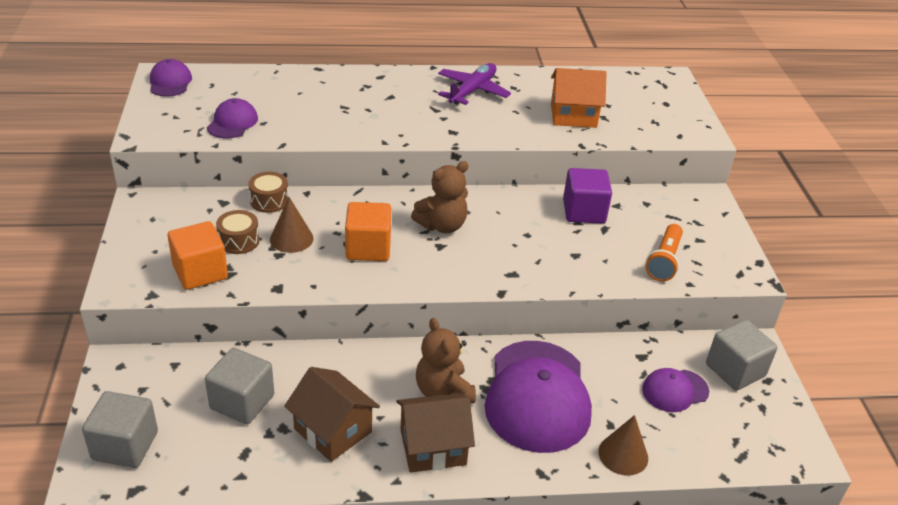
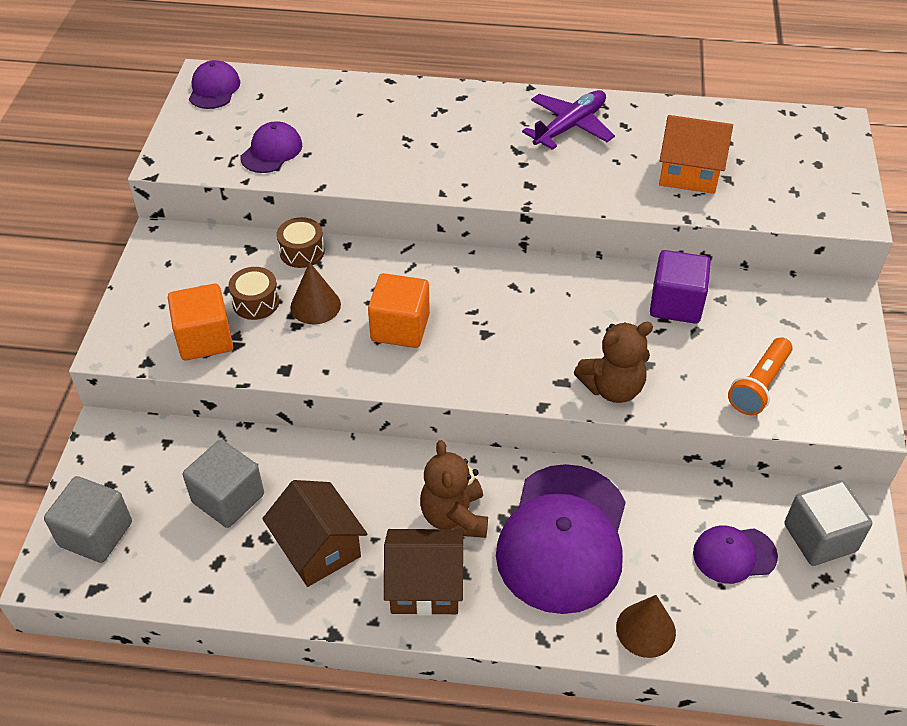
camera: 15 degrees right, 10 degrees up
(442, 225) = (495, 306): brown teddy bear -> brown teddy bear (612, 388)

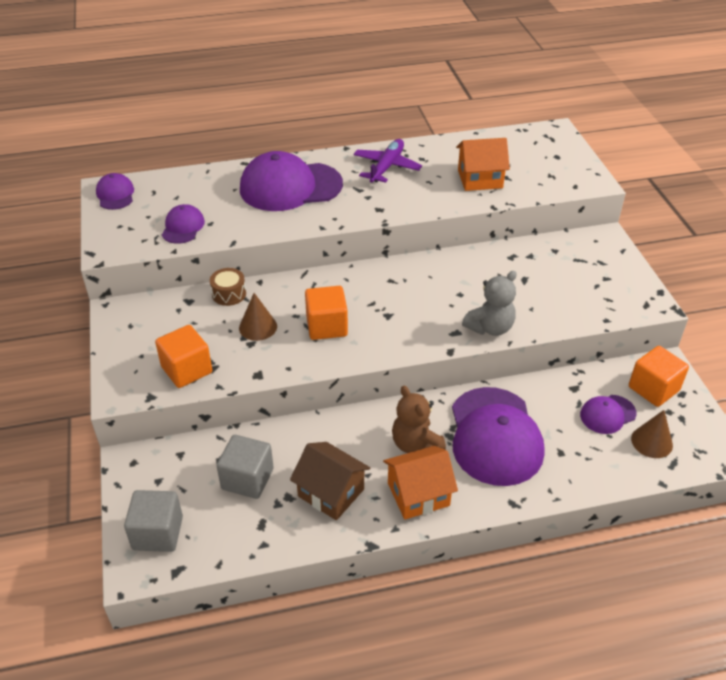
camera: 20 degrees left, 5 degrees down
(256, 302) = (212, 335): brown drum -> none
(425, 585) = (418, 494): brown house -> orange house
(430, 127) = (290, 187): none -> purple cap
(612, 388) = (490, 327): brown teddy bear -> grey teddy bear
(645, 630) = (576, 477): brown cone -> brown cone (651, 442)
(676, 304) = (503, 266): purple cube -> none
(759, 385) = (581, 302): orange flashlight -> none
(820, 537) = (653, 389): grey cube -> orange cube

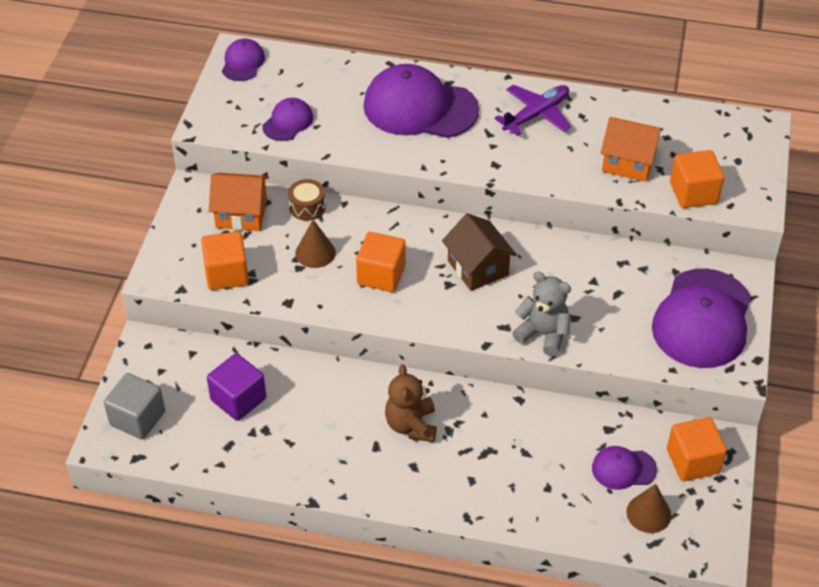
camera: 25 degrees right, 5 degrees up
(247, 479) = (238, 399): grey cube -> purple cube
(331, 492) = (305, 441): brown house -> brown house (478, 268)
(418, 494) = (384, 474): orange house -> orange house (241, 214)
(490, 327) = (543, 334): grey teddy bear -> grey teddy bear turned 135 degrees counterclockwise
(495, 436) = (493, 447): purple cap -> purple cap (702, 319)
(543, 186) = (693, 193): none -> orange cube

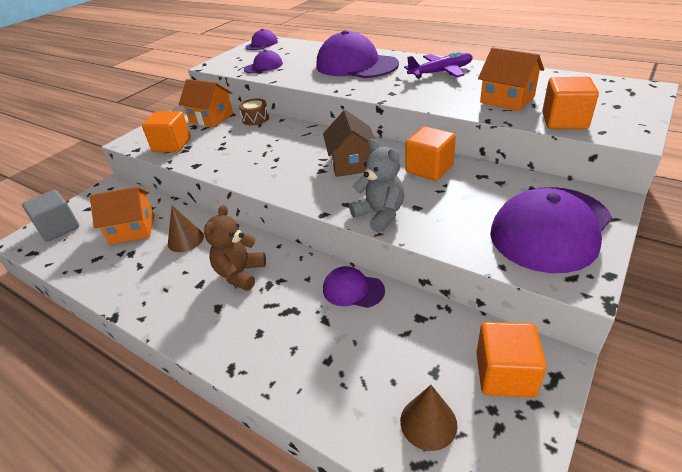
camera: 25 degrees right, 10 degrees down
(238, 399) = (132, 229): purple cube -> orange house
(315, 252) = (239, 141): brown cone -> brown cone (185, 240)
(381, 275) = (274, 158): orange cube -> orange cube (429, 169)
(623, 469) = (419, 362): purple cap -> purple cap (353, 290)

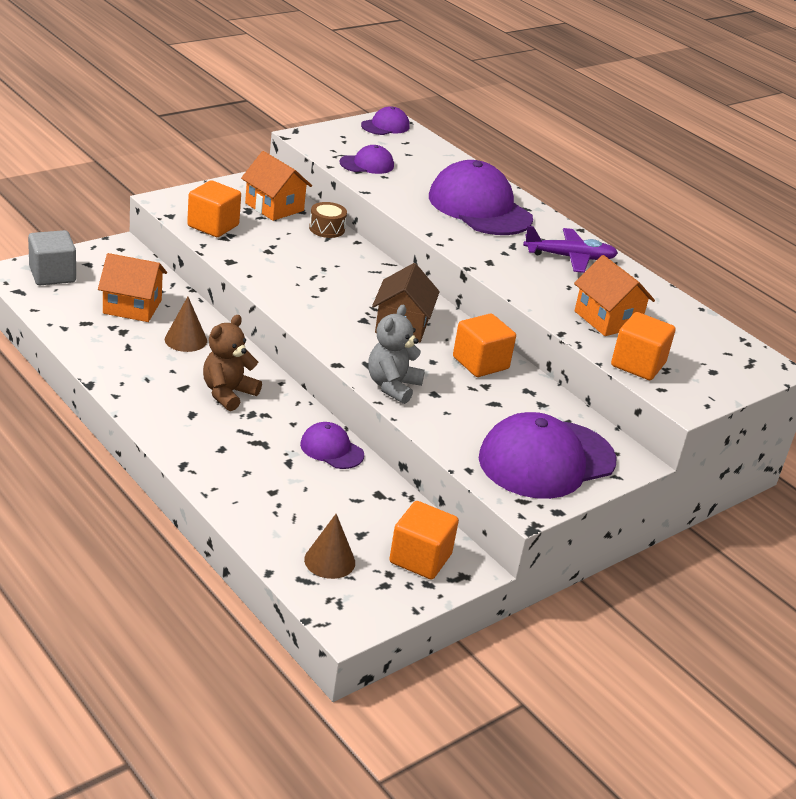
camera: 10 degrees right, 5 degrees down
(380, 215) = (392, 386): grey teddy bear -> grey teddy bear turned 135 degrees counterclockwise

